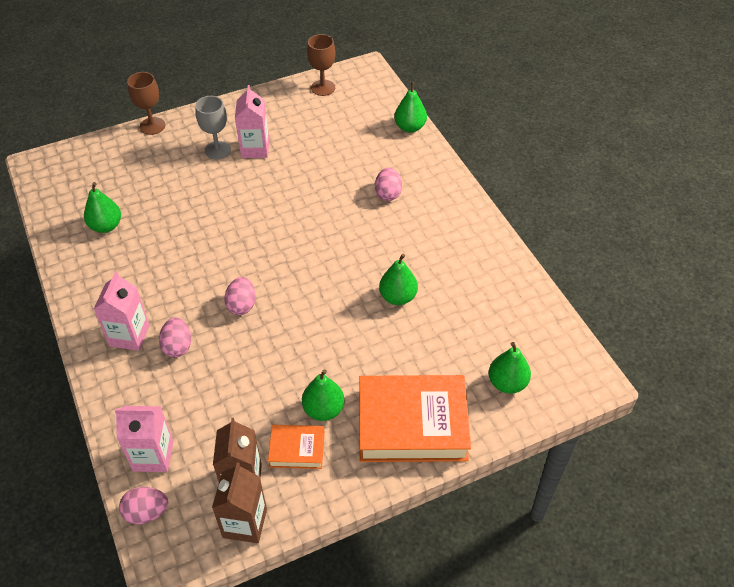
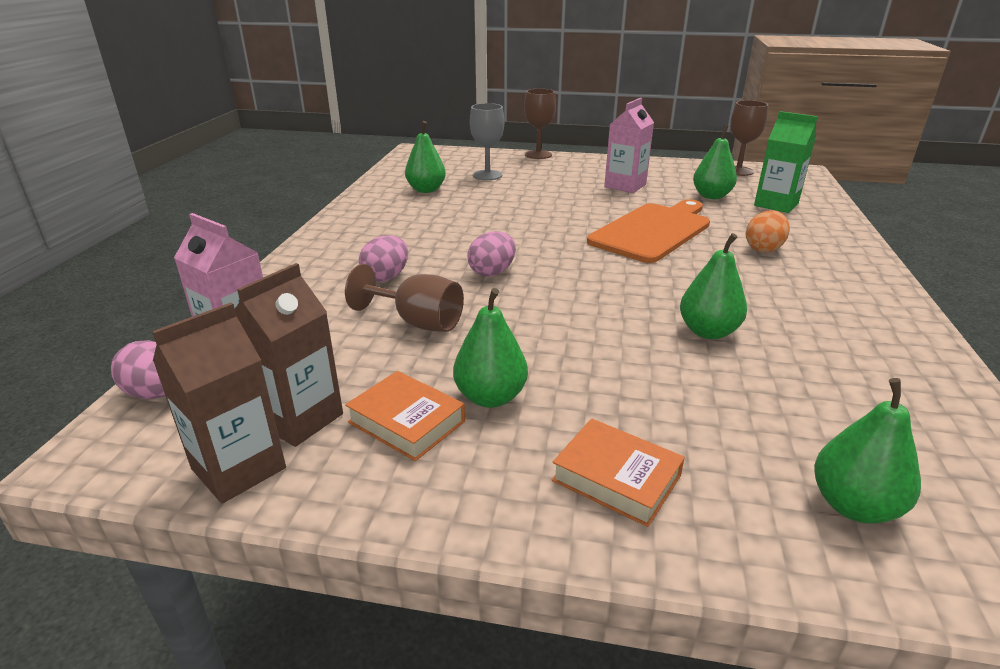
camera: 35 degrees right, 20 degrees down
(129, 336) = (351, 254): pink carton -> none
(217, 150) = (584, 178): grey goblet -> grey goblet (487, 175)
(237, 376) = (417, 322): none -> brown goblet
(311, 204) = (653, 231): none -> orange cutting board
(371, 130) = (776, 204): none -> green carton
(388, 194) = (763, 249): pink egg -> orange egg
(410, 127) = (832, 214): green pear -> green pear (711, 196)
(412, 424) = (616, 478): orange book -> orange book, size x0.49

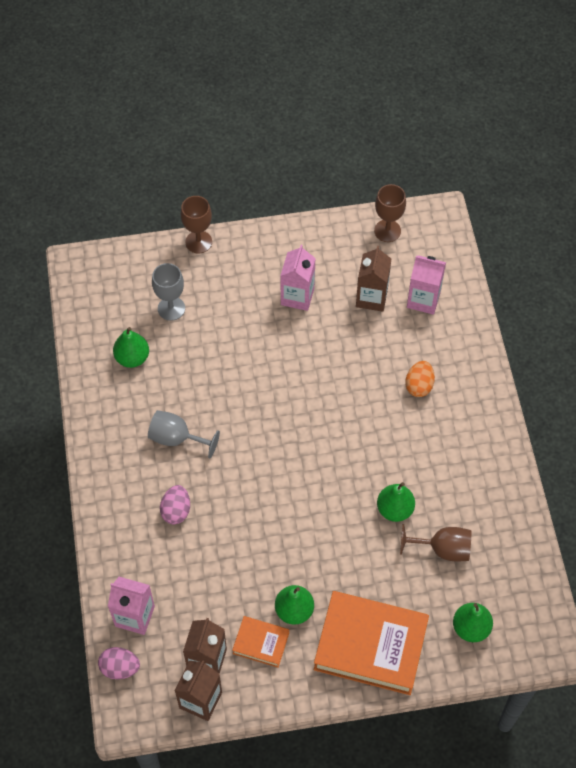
camera: 20 degrees left, 30 degrees up
(417, 322) = (223, 556): brown goblet -> brown goblet (442, 549)
(432, 234) = (176, 438): none -> grey goblet
(492, 272) = (244, 481): pink egg -> none
(616, 478) = (370, 646): orange book -> orange book, size x2.06
(653, 231) = (338, 380): orange cutting board -> none
(711, 196) = (371, 297): green pear -> brown carton
(776, 204) = (423, 300): green carton -> pink carton

